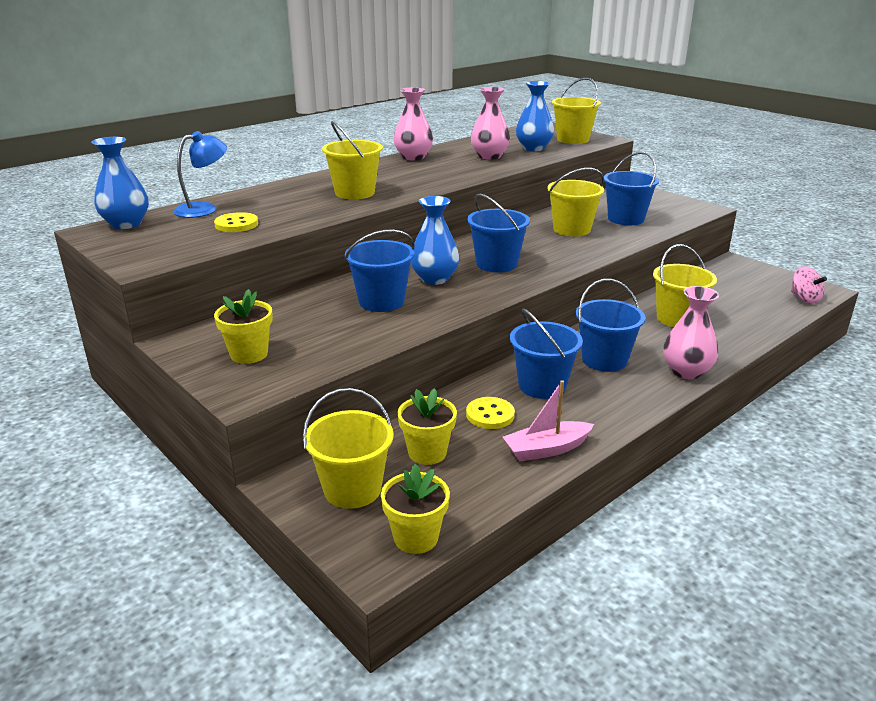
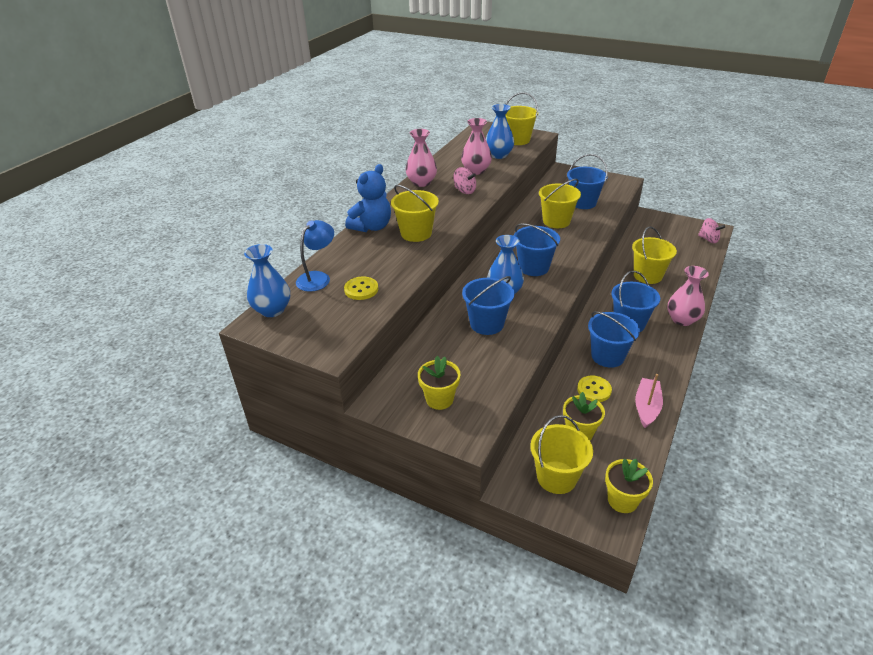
camera: 20 degrees left, 10 degrees up
(312, 181) = (372, 227): none -> blue teddy bear
(455, 169) = (464, 191): none -> pink spinning top
(546, 449) = (646, 407): pink boat -> pink boat turned 150 degrees clockwise

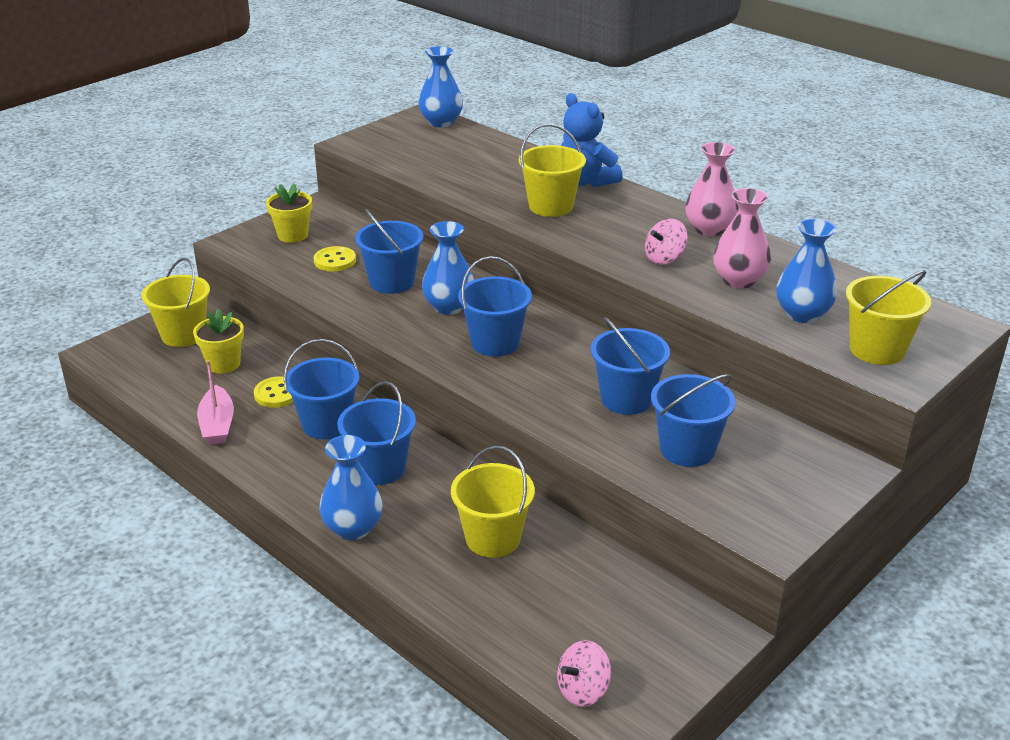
camera: 105 degrees right, 5 degrees down
(318, 278) = (485, 145): blue lamp -> none
(361, 289) = (444, 163): yellow button -> yellow button (335, 261)
(556, 221) = (626, 399): yellow bucket -> blue bucket
(622, 500) = (121, 365): yellow flower pot -> none
(646, 407) = (217, 425): pink boat -> pink boat turned 45 degrees clockwise
(682, 319) = (353, 528): pink vase -> blue vase

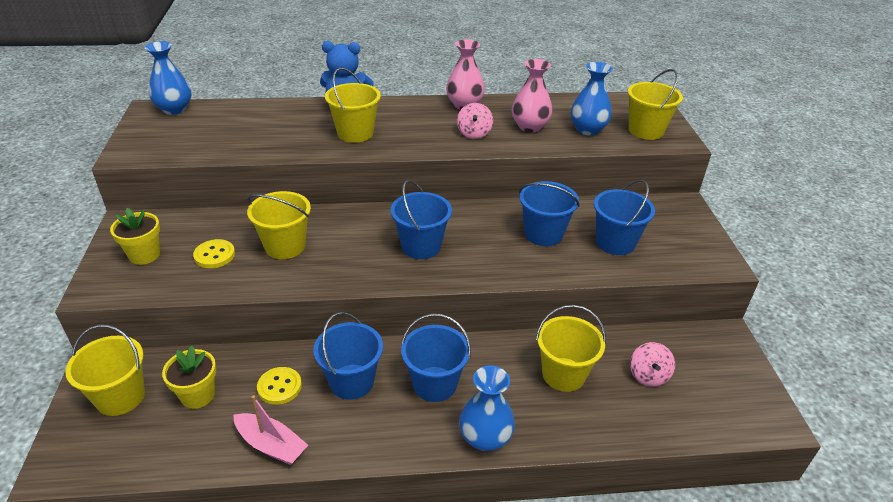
camera: 50 degrees left, 5 degrees up
(392, 282) = (285, 246): blue bucket -> yellow bucket
(449, 307) = (353, 240): blue vase -> none
(583, 690) = (736, 421): pink spinning top -> pink spinning top (648, 375)

